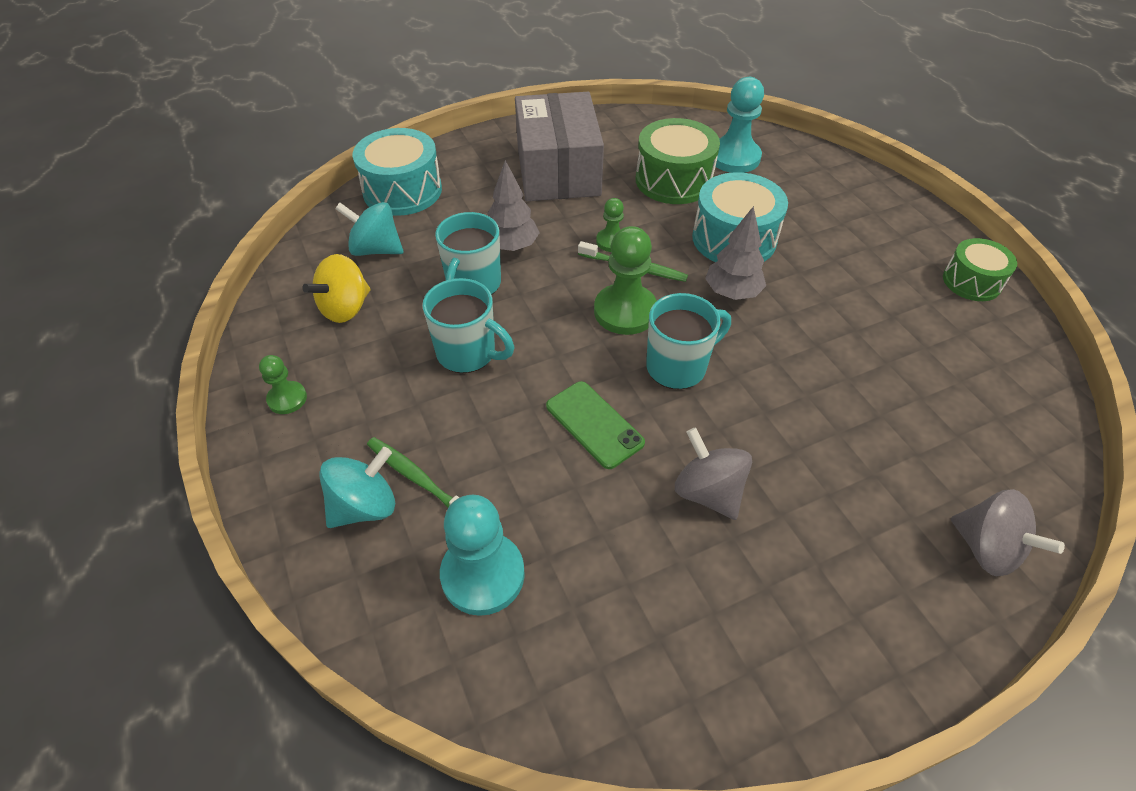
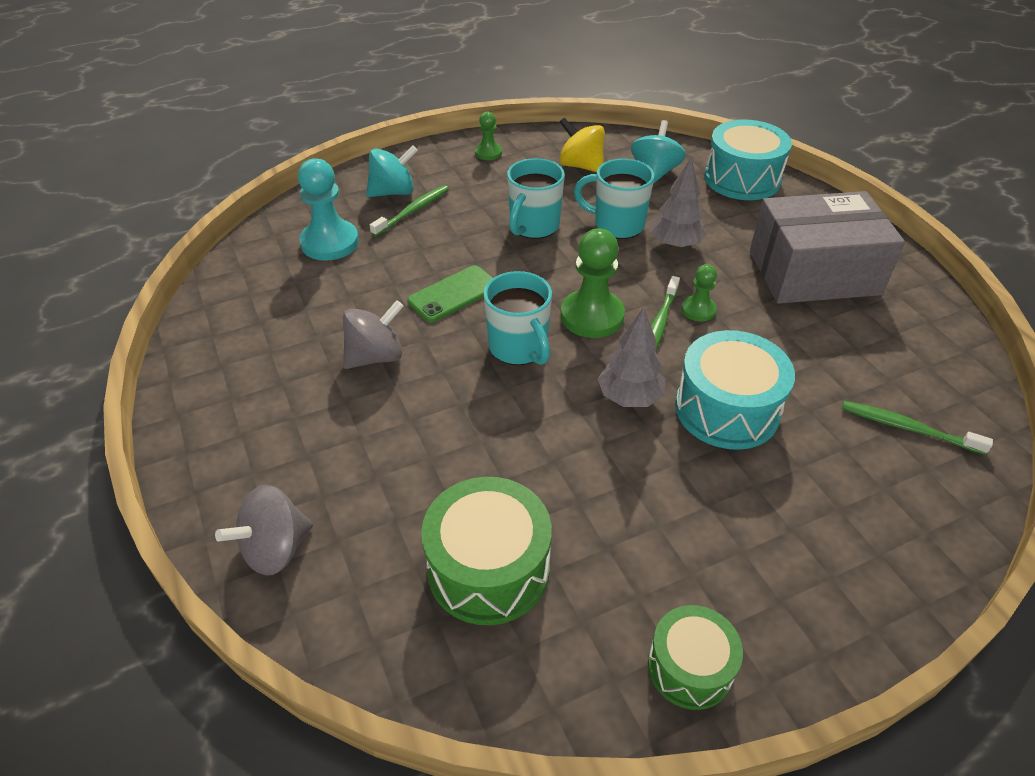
camera: 90 degrees right, 5 degrees down
(365, 506) = (393, 192): turquoise spinning top -> turquoise spinning top turned 75 degrees counterclockwise
(673, 180) = (830, 364): green drum -> green drum (488, 568)
(734, 158) = (908, 428): turquoise pawn -> green toothbrush

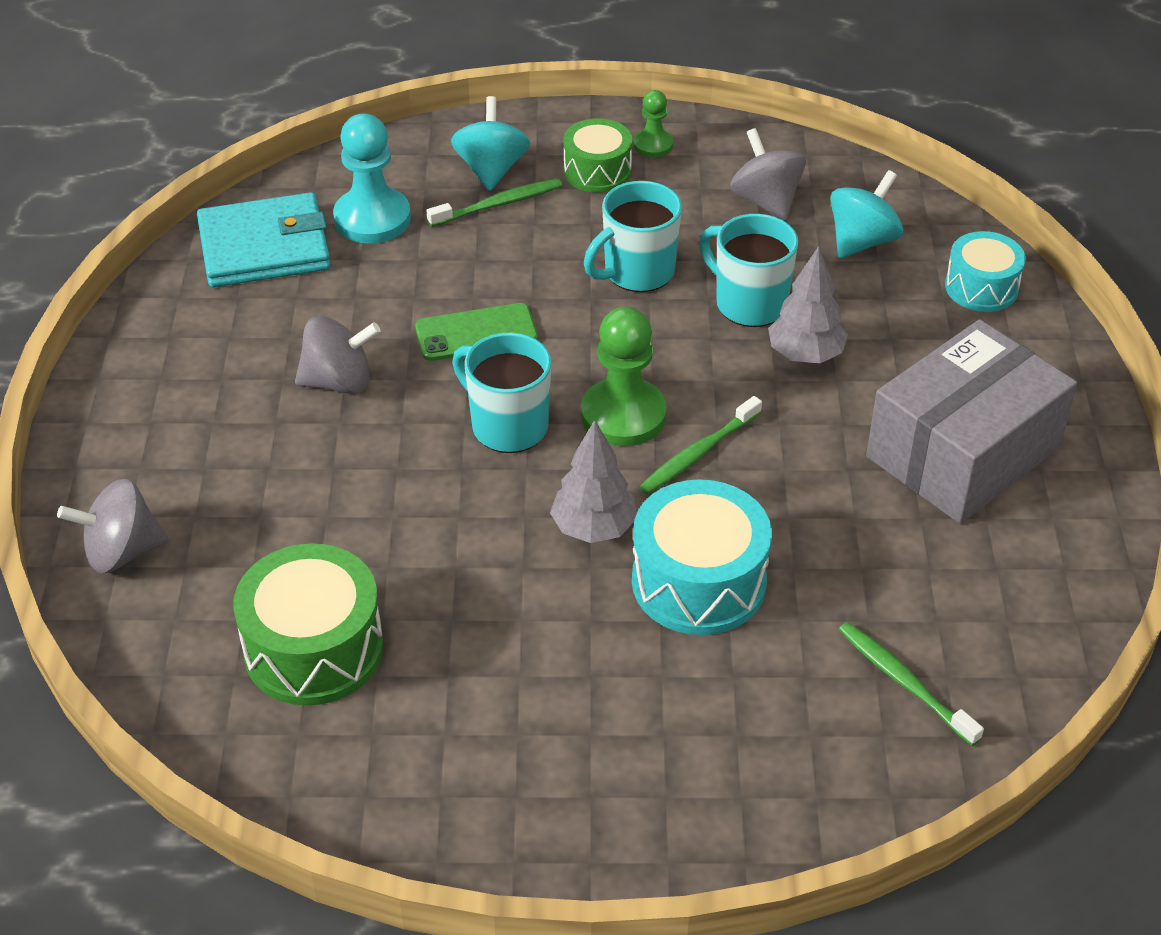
camera: 25 degrees right, 0 degrees up
(260, 282) = (264, 247): none -> turquoise wallet
(393, 192) = (491, 170): turquoise spinning top -> turquoise spinning top turned 90 degrees counterclockwise
(519, 348) = (507, 426): turquoise mug -> turquoise mug turned 135 degrees clockwise
(581, 166) = (766, 201): yellow spinning top -> grey spinning top
(690, 667) = (447, 815): green drum -> green drum (597, 171)
(698, 310) = (764, 451): green pawn -> none
(742, 179) = (981, 287): turquoise drum -> turquoise drum, size x0.63
(813, 272) = (962, 452): grey box -> grey box turned 60 degrees counterclockwise

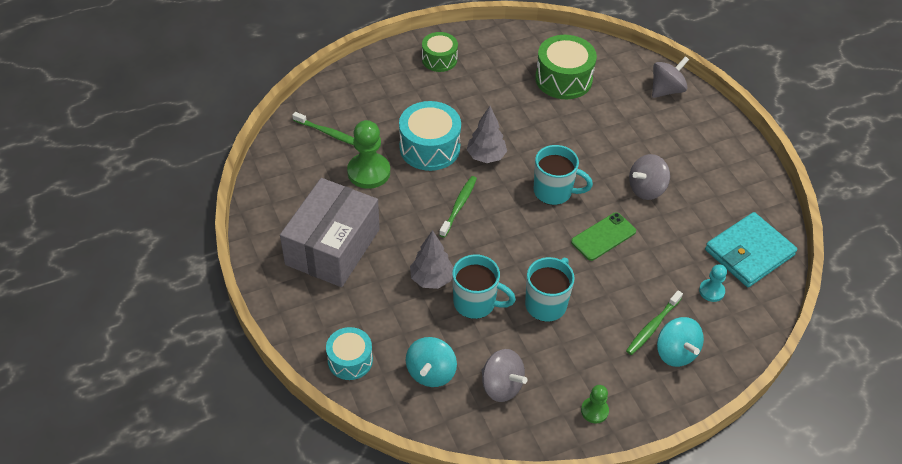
camera: 155 degrees right, 5 degrees up
(372, 218) = (711, 291): turquoise pawn -> turquoise pawn, size x0.54
(597, 171) = (614, 374): green drum -> green drum (439, 59)
(623, 415) = (504, 214): green pawn -> green pawn (369, 172)

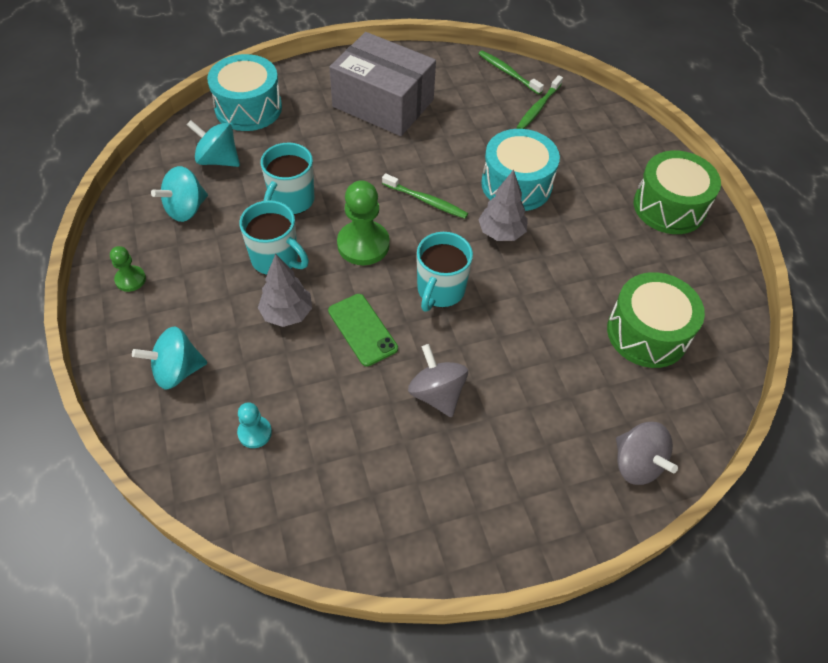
camera: 95 degrees right, 5 degrees up
(350, 360) = (248, 108): turquoise drum -> turquoise drum, size x1.59
(369, 172) = (481, 134): green pawn -> green pawn (363, 244)
(431, 279) = (329, 170): grey tree -> grey tree (287, 314)
(439, 59) = (669, 207): green drum -> green drum, size x1.59
(501, 386) = (186, 209): grey spinning top -> turquoise spinning top
(652, 326) = (219, 354): green toothbrush -> green toothbrush (508, 73)
(749, 252) = (308, 498): turquoise wallet -> none

